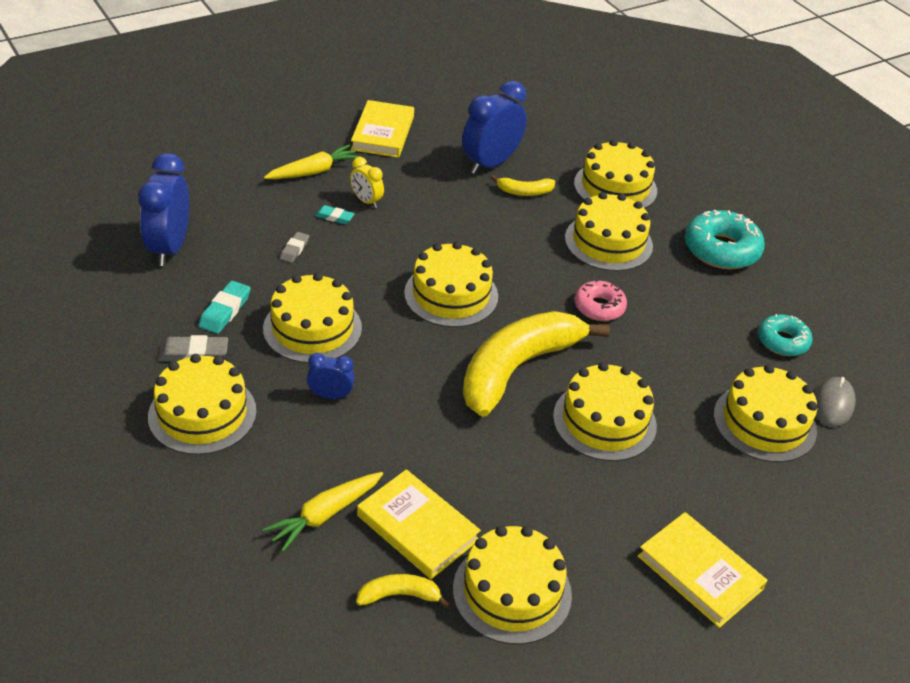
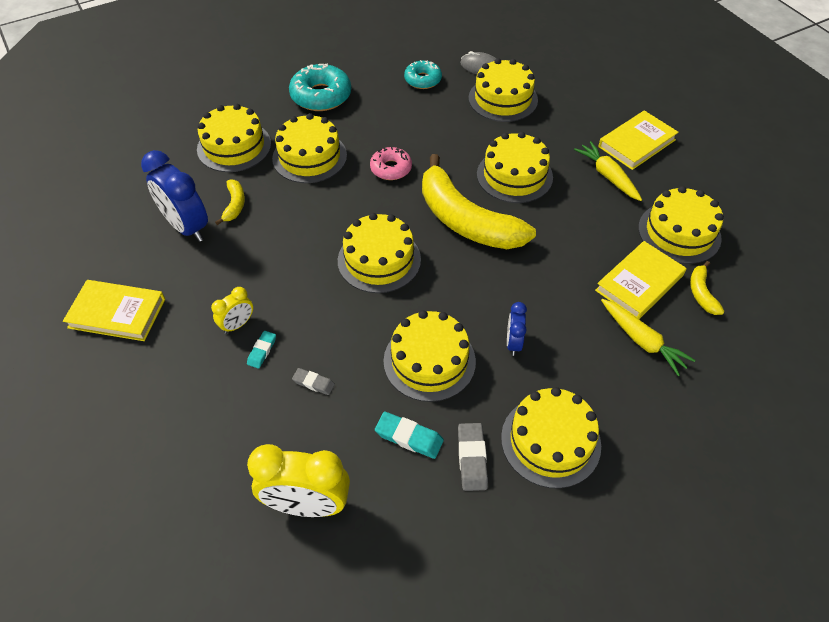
camera: 85 degrees left, 10 degrees up
(169, 248) = (307, 505): blue clock -> yellow clock
(314, 171) = (179, 373): yellow carrot -> yellow carrot (607, 176)

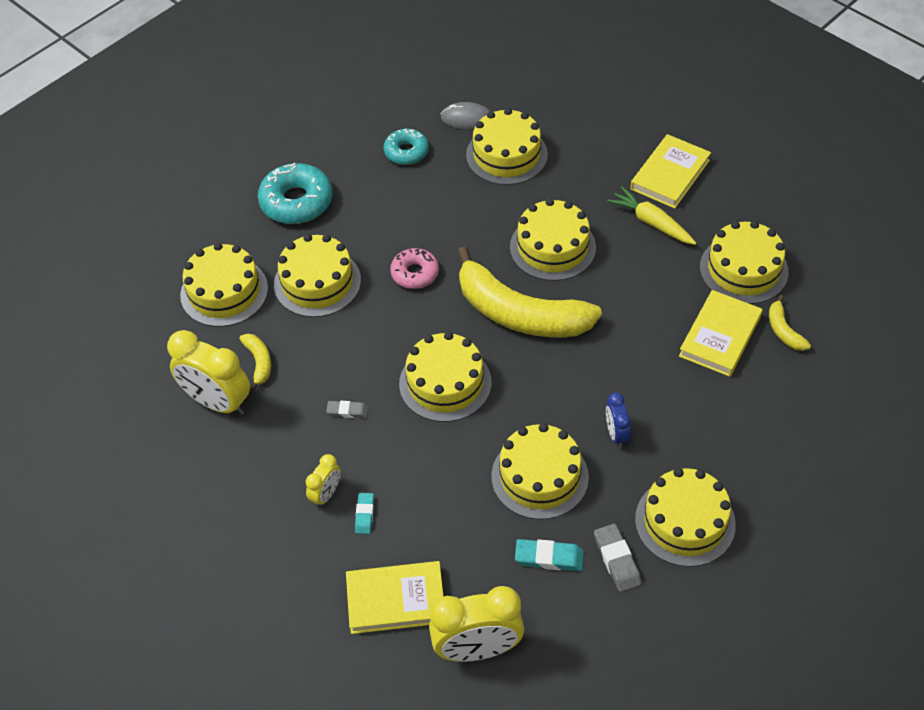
camera: 15 degrees left, 0 degrees up
(117, 313) = (189, 518): yellow book -> yellow book (396, 600)
(187, 227) = (217, 402): blue clock -> yellow clock
(313, 383) = (432, 532): grey eraser -> grey eraser (347, 411)
(642, 341) = (740, 397): yellow carrot -> none

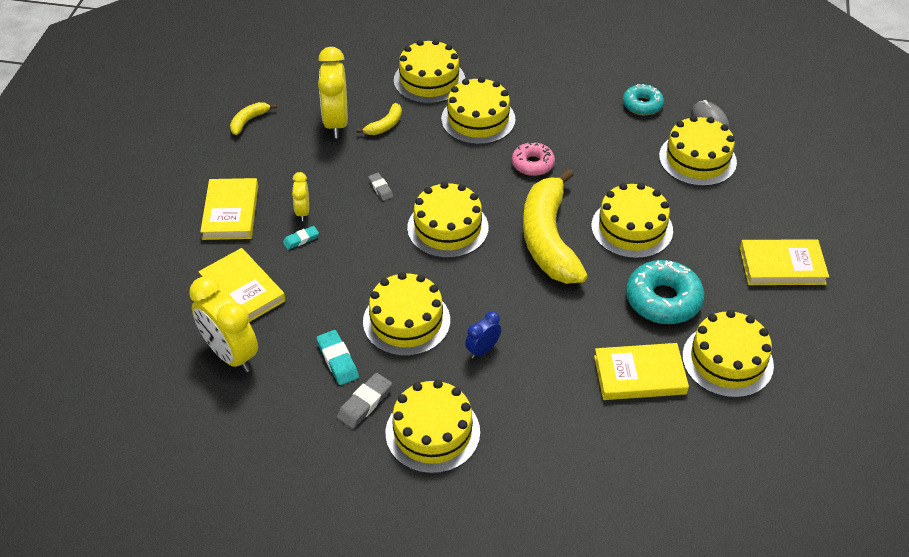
camera: 55 degrees right, 5 degrees down
(273, 561) = (231, 212): none -> yellow book
(296, 202) = (539, 74): turquoise donut -> turquoise donut (663, 300)
(326, 494) = (303, 212): yellow clock -> yellow clock turned 90 degrees clockwise
(651, 222) = (717, 277): yellow carrot -> none
(784, 330) = (686, 417): yellow banana -> yellow banana (248, 121)

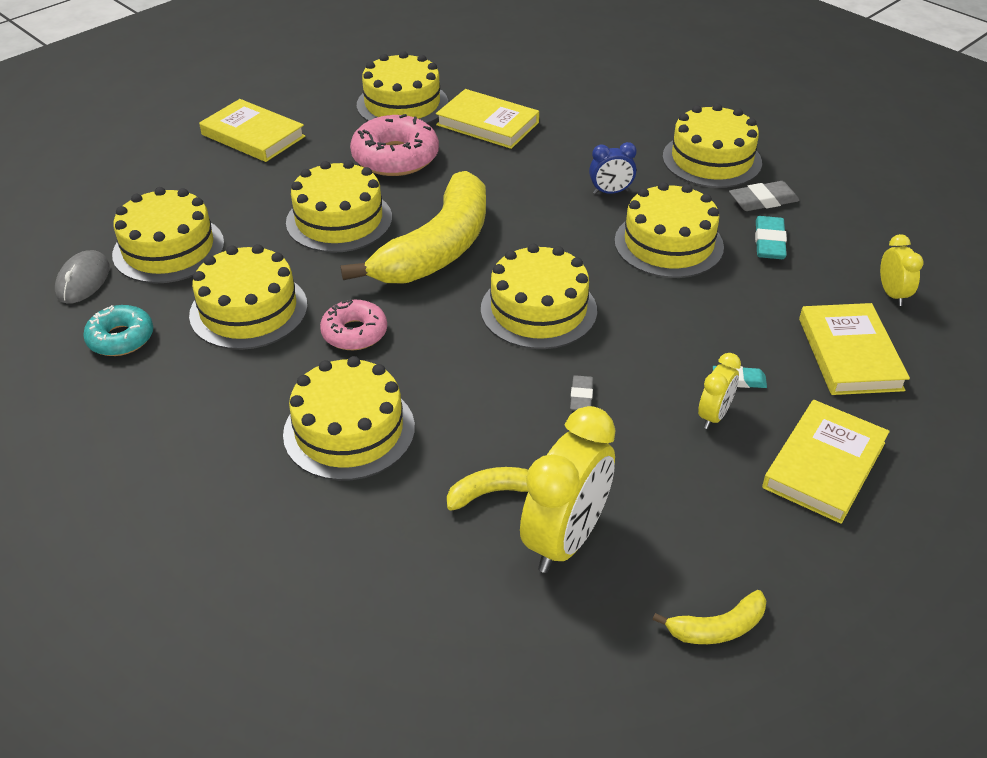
camera: 145 degrees left, 5 degrees down
(231, 354) = (892, 294): yellow clock -> yellow clock, size x0.52
(429, 80) = (345, 542): yellow cake -> yellow cake (248, 310)
(663, 300) = (395, 157): turquoise donut -> pink donut

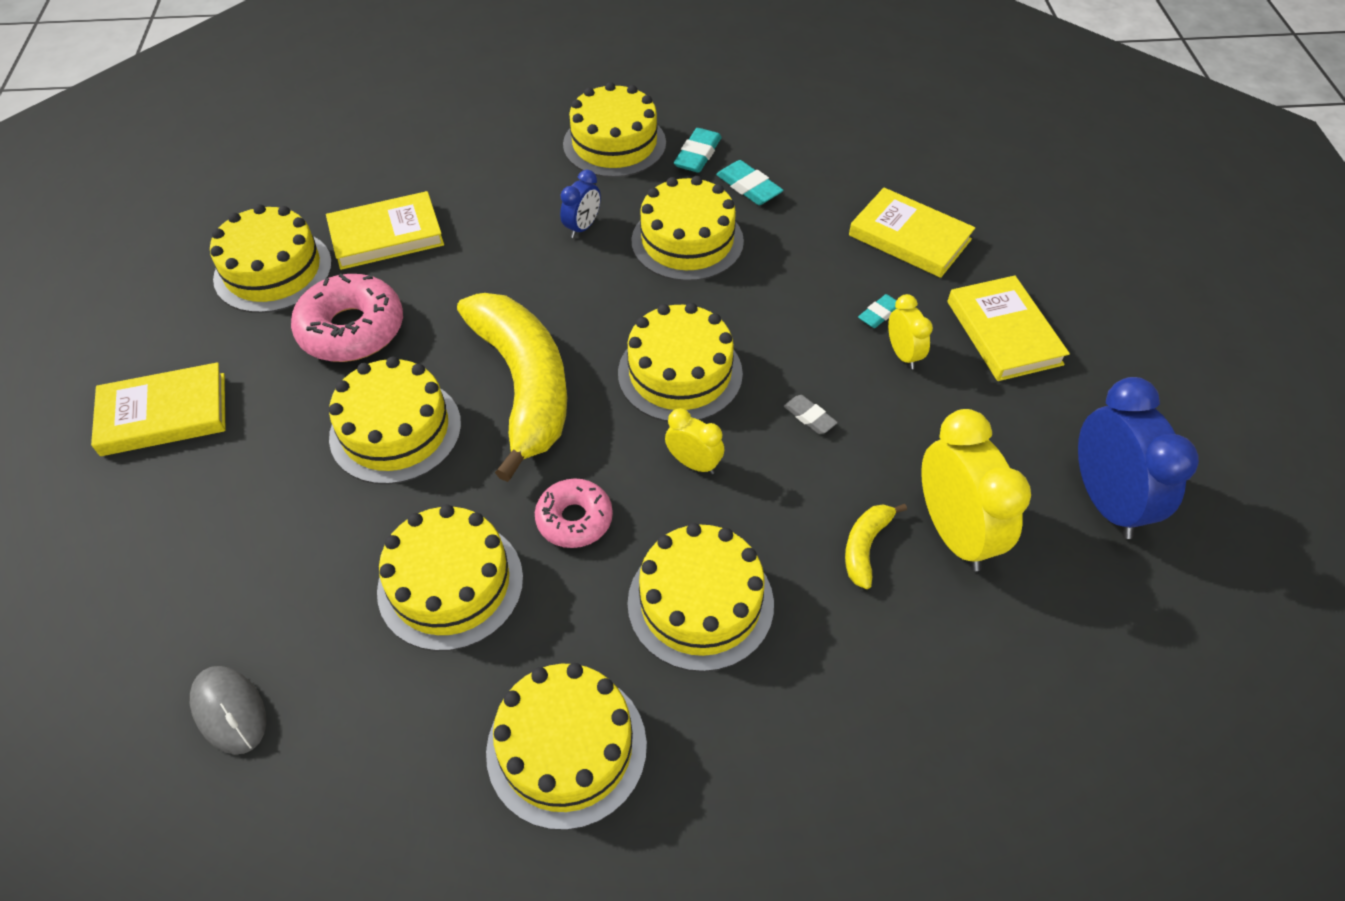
camera: 50 degrees left, 10 degrees up
(121, 338) = (372, 725): turquoise donut -> none
(168, 249) = (269, 599): yellow cake -> yellow cake (566, 748)
(717, 628) = (1106, 501): yellow banana -> blue clock
(763, 201) = (697, 155): grey eraser -> turquoise eraser
(892, 294) = (872, 171): yellow clock -> yellow clock (694, 463)

